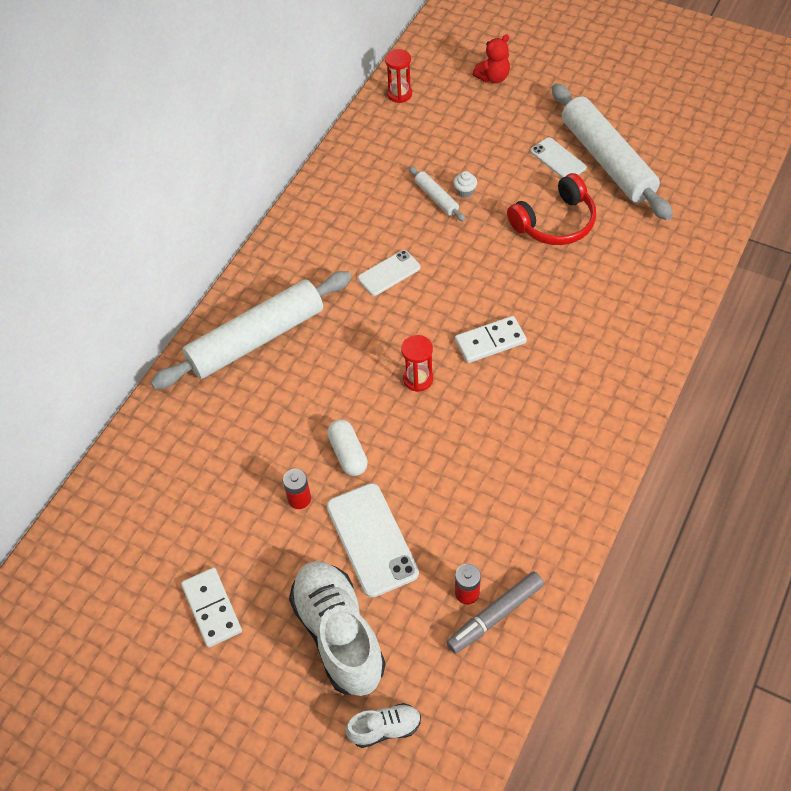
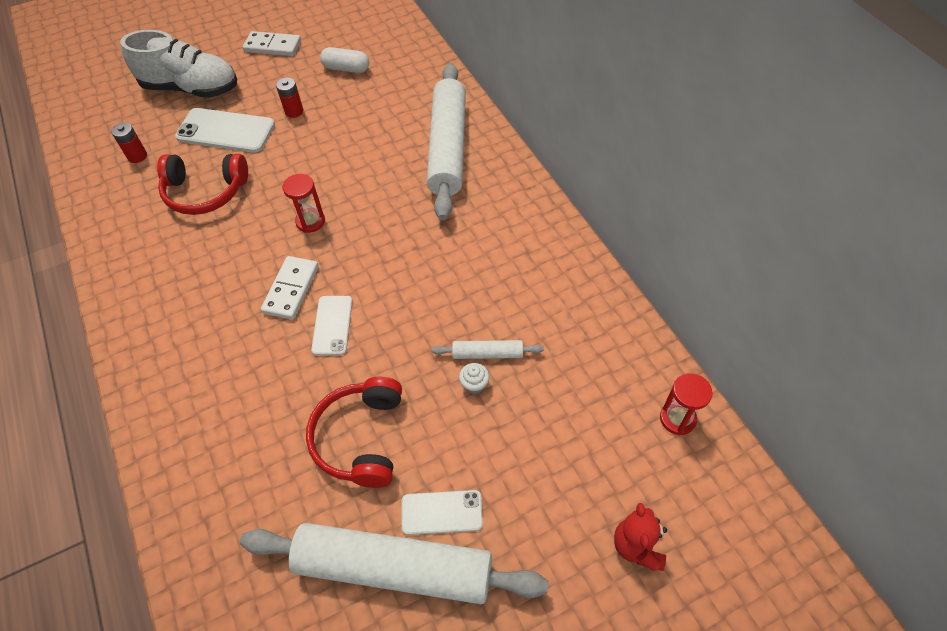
camera: 125 degrees right, 0 degrees up
(348, 454) = (297, 150): white capsule -> white capsule (346, 69)
(385, 729) = (121, 82): white shoe -> none
(389, 273) = (431, 262): white phone -> white phone (332, 325)
(456, 487) = (205, 192): none -> red headphones
(495, 615) = (108, 161): grey marker -> none

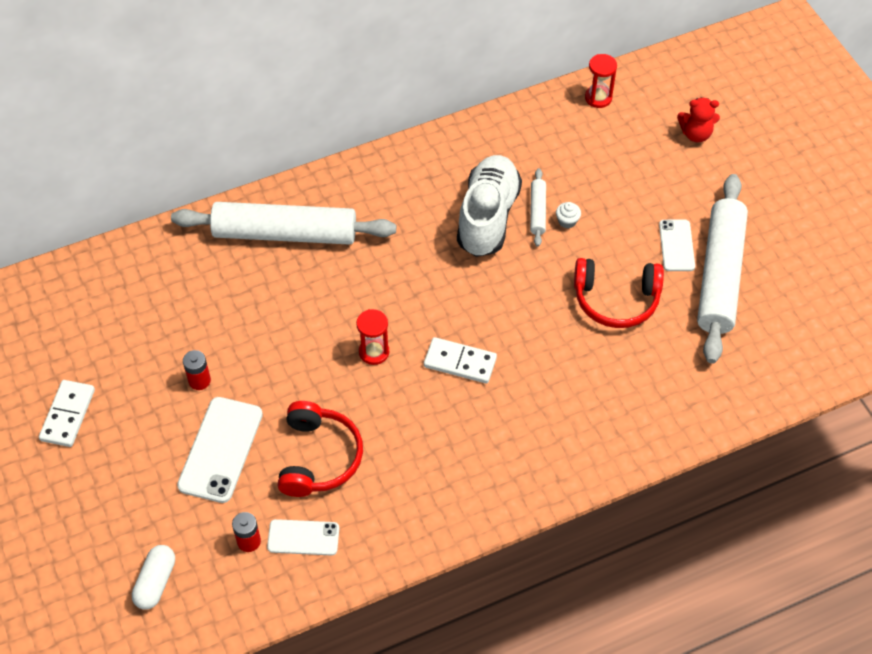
camera: 90 degrees left, 0 degrees up
(191, 88) = (132, 500): white shoe -> white shoe (488, 217)
(332, 325) = (503, 326): white phone -> white phone (303, 538)
(346, 69) = (132, 331): white capsule -> white capsule (156, 582)

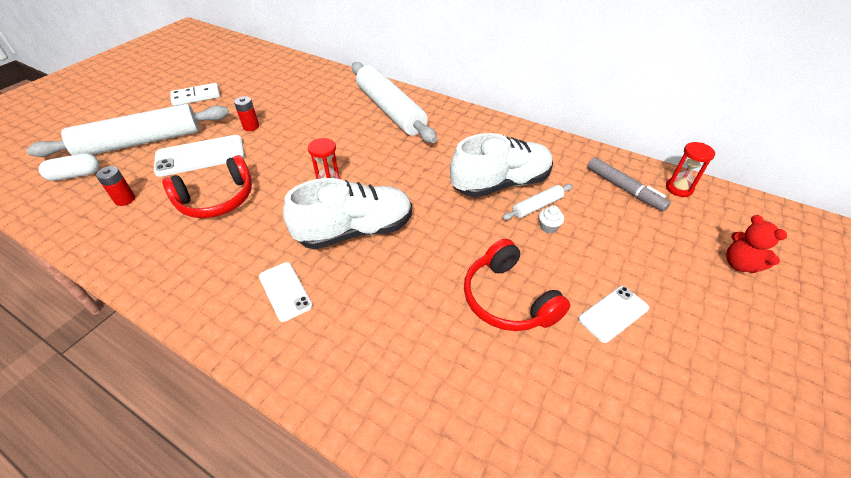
camera: 55 degrees right, 10 degrees down
(303, 538) = (137, 223): white phone -> white phone (285, 291)
(460, 362) = (355, 231): white domino -> white shoe
(568, 135) = (624, 189): none -> grey marker
(720, 275) = (624, 370): white rolling pin -> white rolling pin (140, 142)

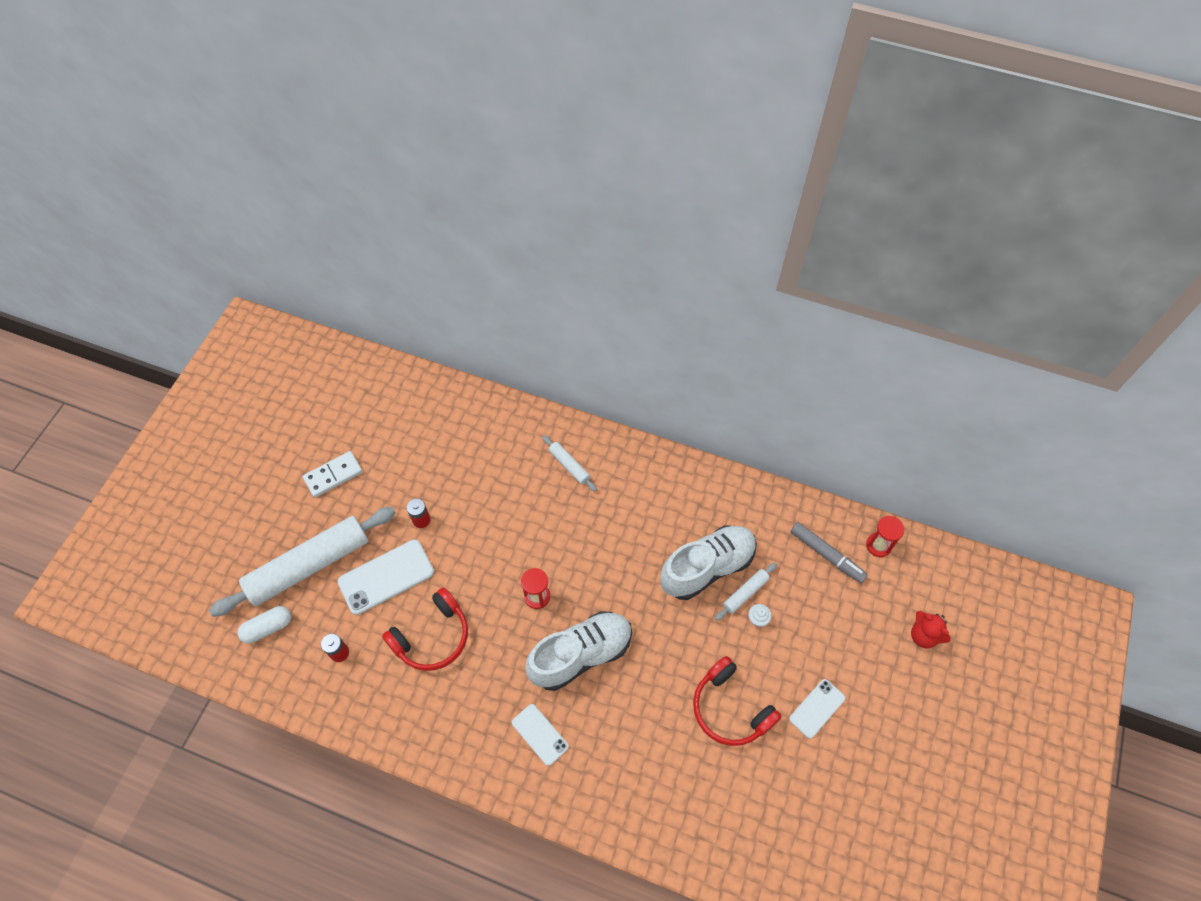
camera: 10 degrees left, 15 degrees up
(390, 110) = (569, 465): white rolling pin -> white rolling pin, size x0.43

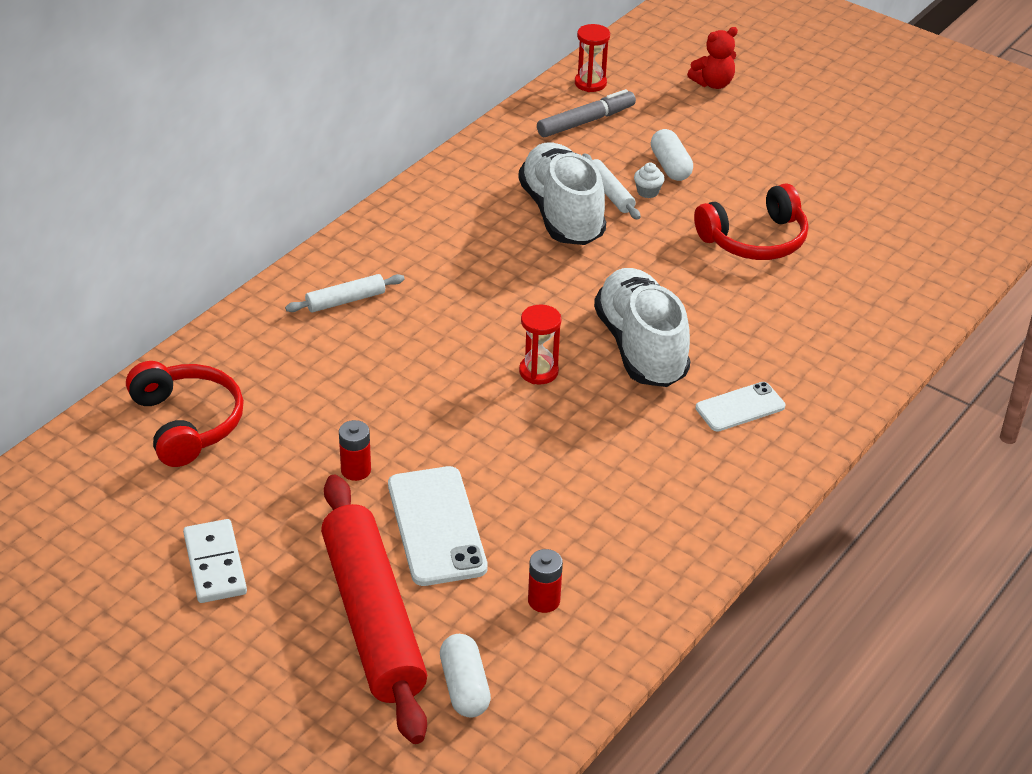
camera: 75 degrees left, 20 degrees down
(309, 566) = (373, 618): white rolling pin -> red rolling pin
(432, 636) = (558, 490): red headphones -> red headphones (187, 423)
(796, 627) = (670, 166): none -> white capsule
(817, 708) = (774, 176): white phone -> none

